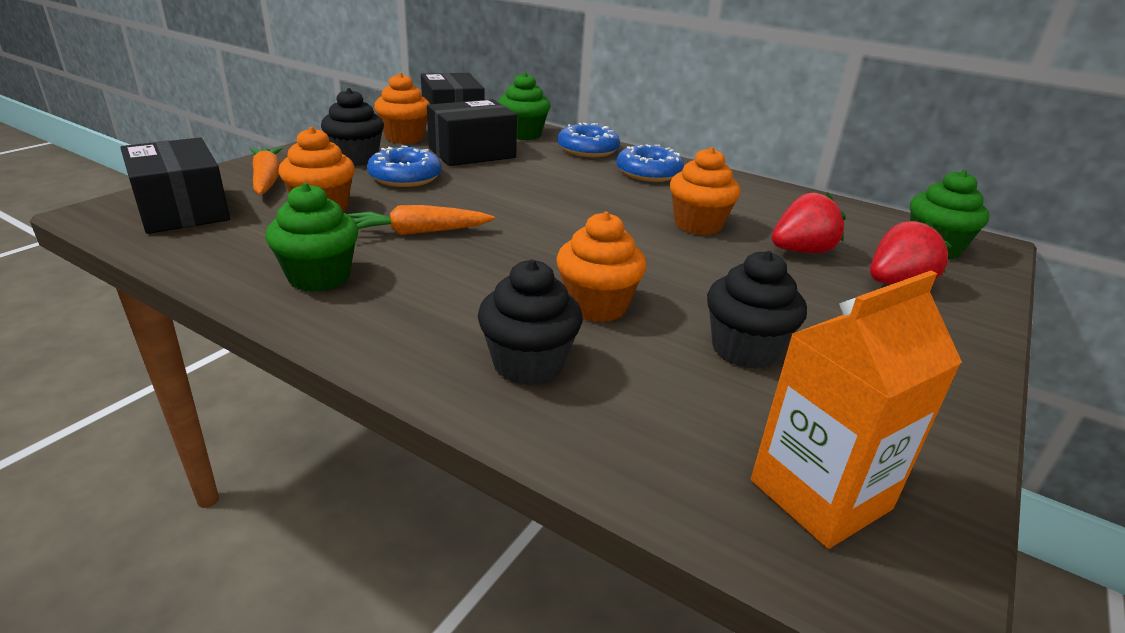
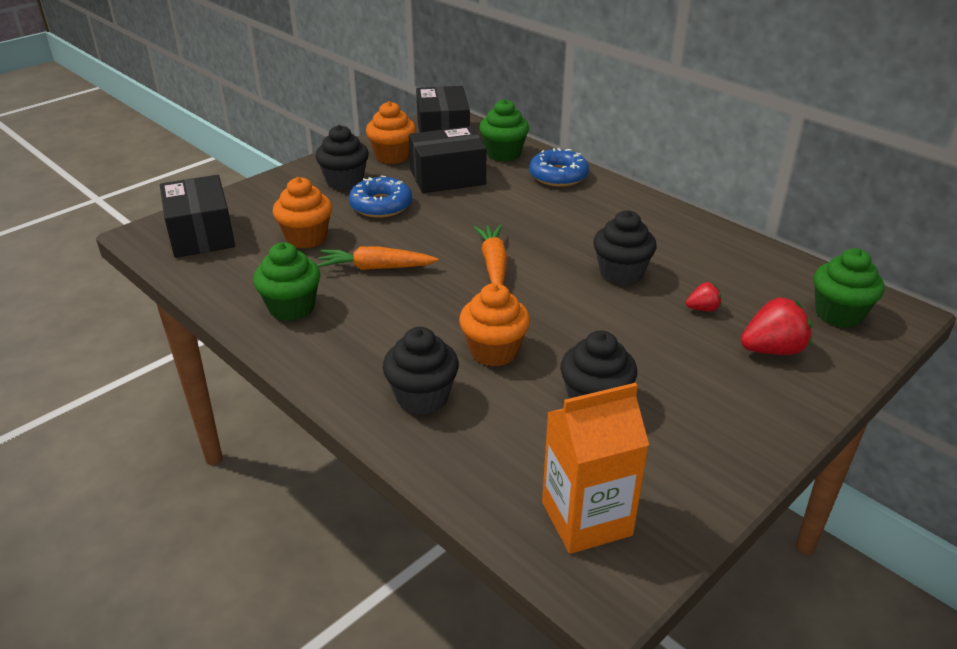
camera: 15 degrees right, 5 degrees up
(267, 179) = (268, 204): orange carrot -> orange carrot (493, 264)
(648, 173) = (604, 208): blue donut -> none
(698, 225) = (621, 273): orange cupcake -> black cupcake
(801, 251) = (702, 309): red strawberry -> red strawberry, size x0.54

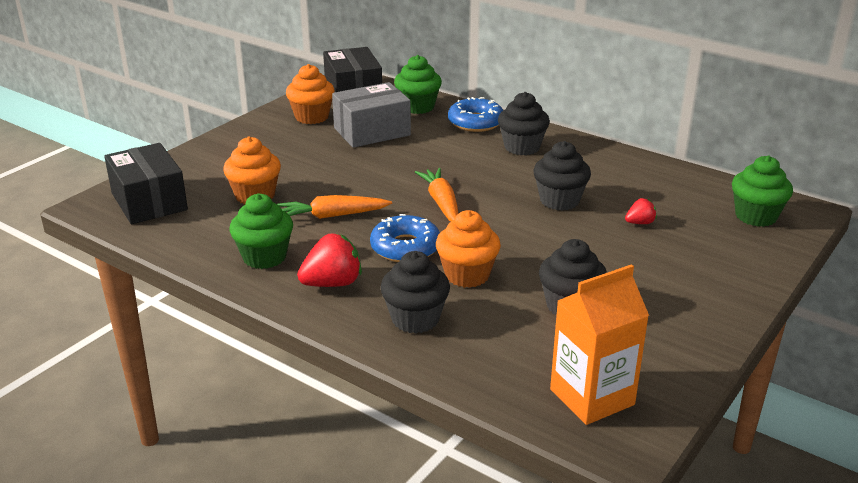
camera: 10 degrees left, 5 degrees down
(345, 182) = (273, 143): black cupcake -> black cupcake (522, 147)
(381, 205) = (317, 161): blue donut -> blue donut (405, 247)
(447, 177) = (372, 131): black box -> grey box
(772, 350) = (708, 250): red strawberry -> red strawberry (332, 283)

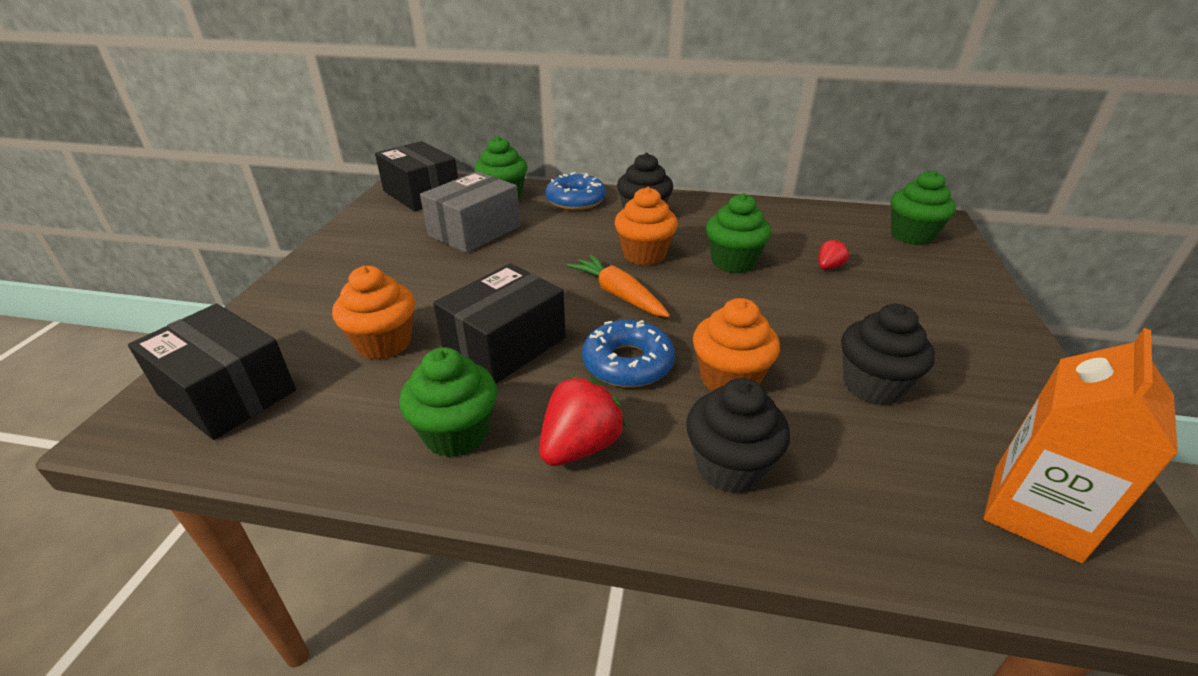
camera: 25 degrees left, 5 degrees up
(312, 117) = (392, 228): orange cupcake -> orange cupcake (644, 255)
(332, 216) = (505, 345): orange carrot -> black box
(559, 200) = (733, 262): black cupcake -> green cupcake

